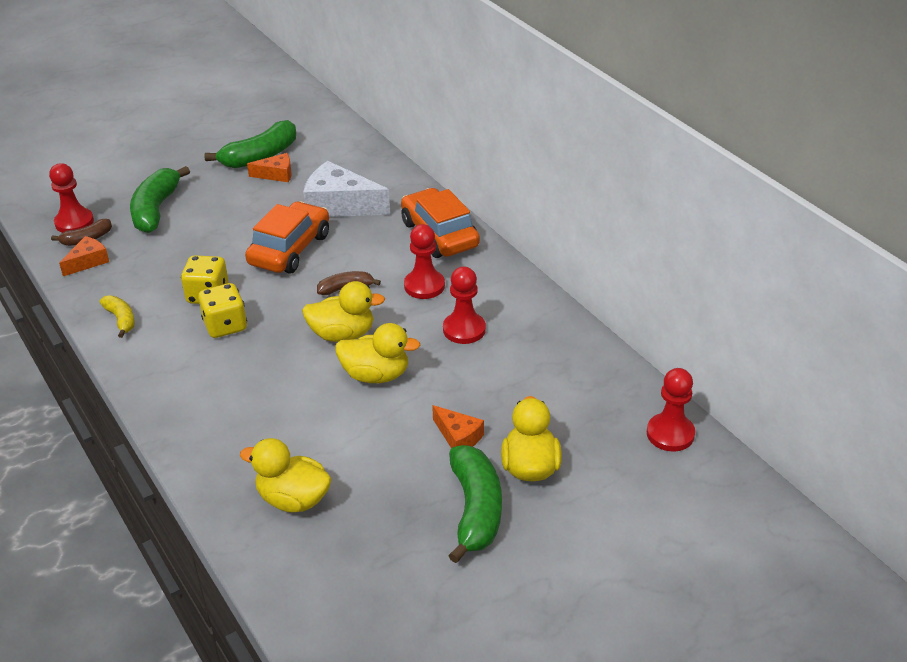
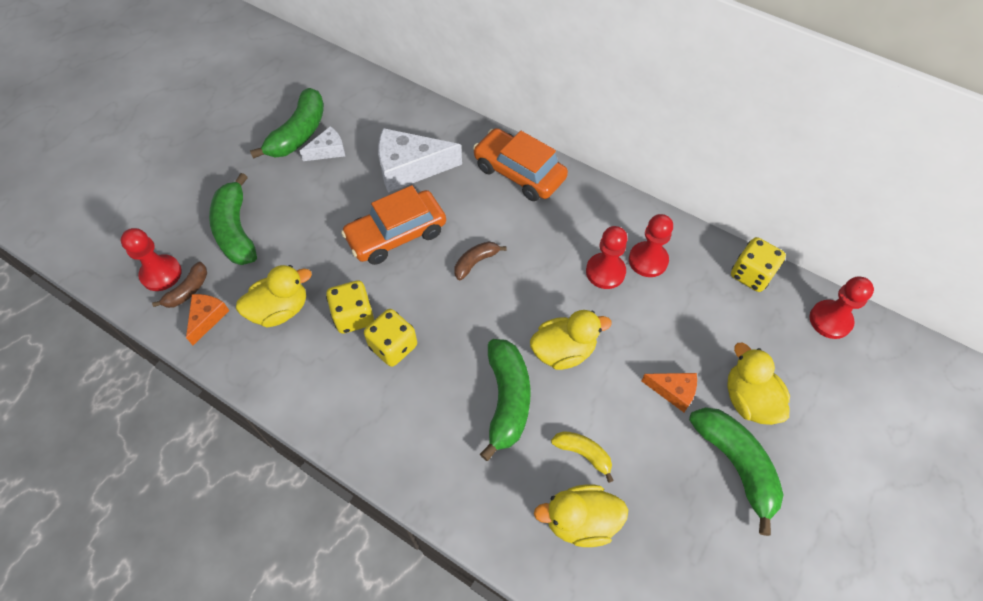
camera: 25 degrees left, 20 degrees up
(121, 319) = (287, 377): yellow banana -> yellow banana (583, 453)
(276, 174) = (328, 150): orange cheese -> white cheese
(290, 249) = (396, 235): orange car -> orange car turned 120 degrees counterclockwise
(296, 393) = (507, 400): none -> green banana
(342, 334) = (506, 316): yellow duck -> yellow duck (280, 310)
(424, 286) = (542, 235): red pawn -> red pawn (648, 260)
(613, 374) = (751, 274): none -> yellow dice

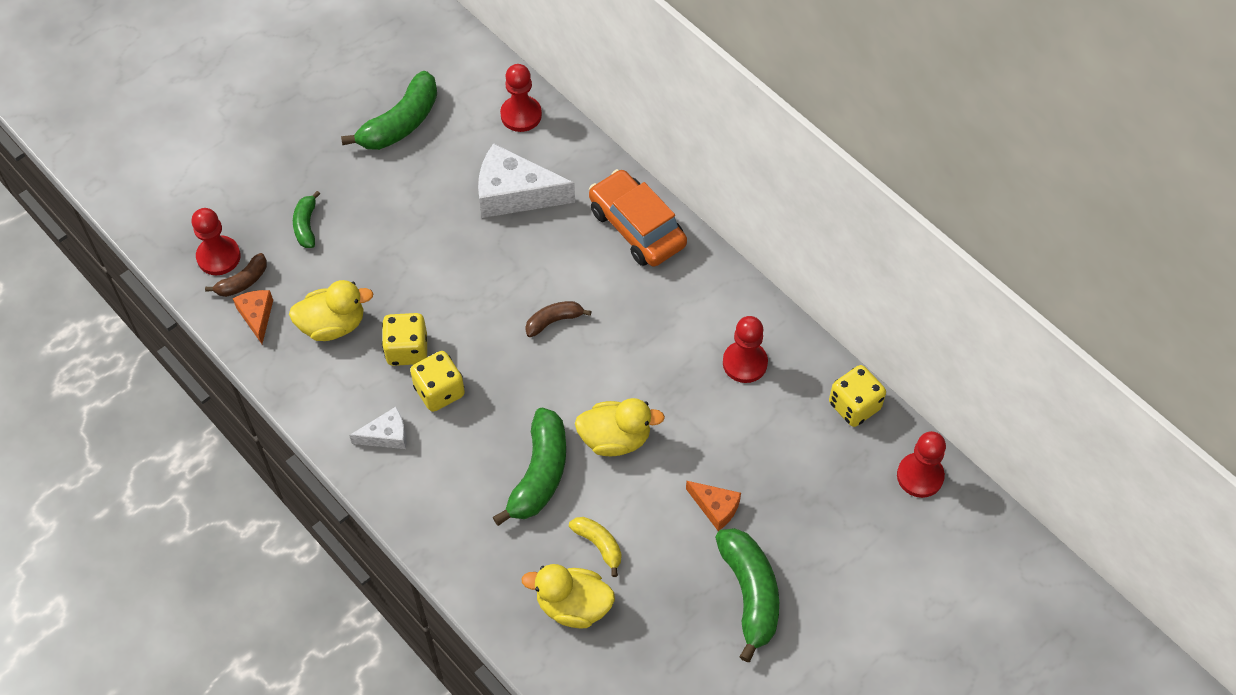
camera: 15 degrees right, 0 degrees up
(207, 318) = (257, 316): orange cheese -> orange cheese turned 45 degrees counterclockwise
(236, 230) = (306, 225): green banana -> green banana, size x0.54
(328, 150) = (428, 152): white cheese -> white cheese (386, 435)
(396, 235) = (477, 270): orange car -> none
(605, 272) = (692, 365): red pawn -> red pawn (521, 115)
(749, 400) = (792, 535): yellow duck -> none

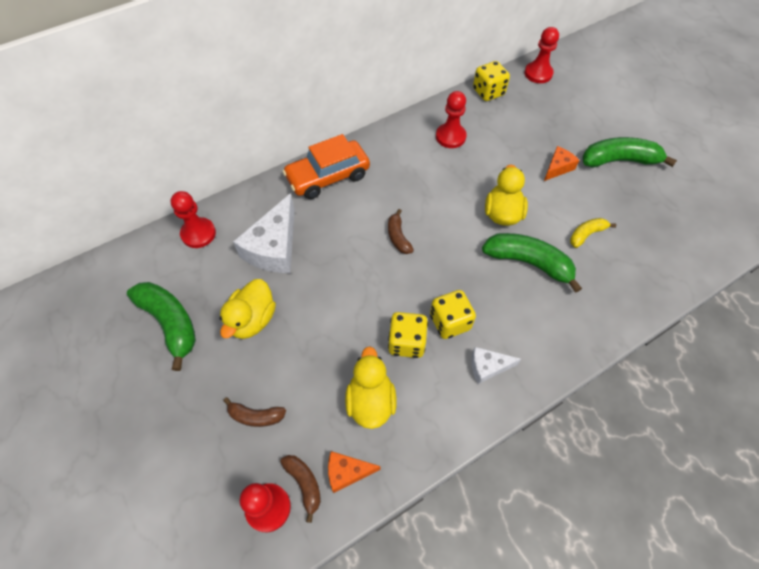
camera: 80 degrees left, 0 degrees up
(306, 225) = (256, 416): green banana -> brown banana
(386, 435) = (488, 367): white cheese -> white cheese turned 90 degrees counterclockwise
(573, 606) = (634, 256): yellow duck -> yellow duck (252, 320)

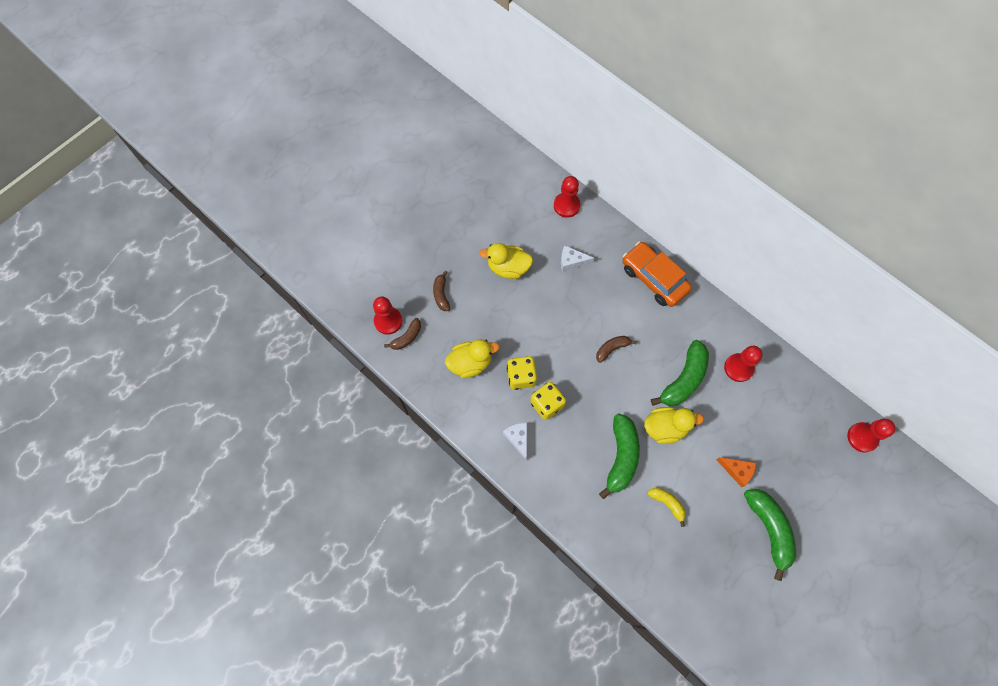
camera: 75 degrees right, 10 degrees up
(170, 323) = (490, 217): green banana -> green banana (684, 379)
(274, 247) = (572, 261): white cheese -> white cheese, size x0.53
(347, 472) = (420, 361): orange cheese -> none
(488, 92) = (812, 392): yellow dice -> none

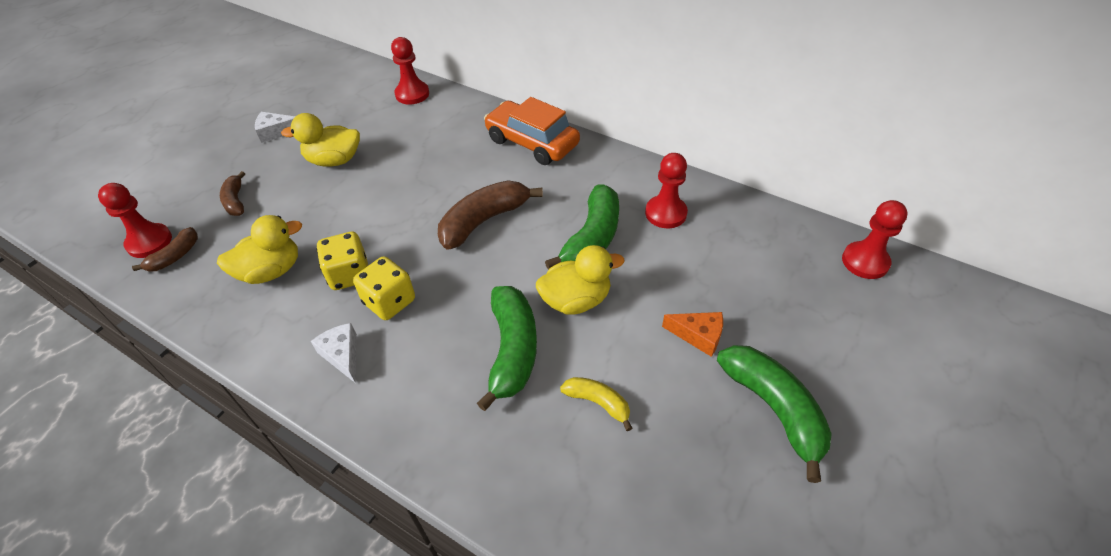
camera: 10 degrees left, 20 degrees down
(572, 261) = (421, 142): white cheese -> white cheese (276, 132)
(612, 349) = (484, 221): brown banana -> brown banana, size x1.84

